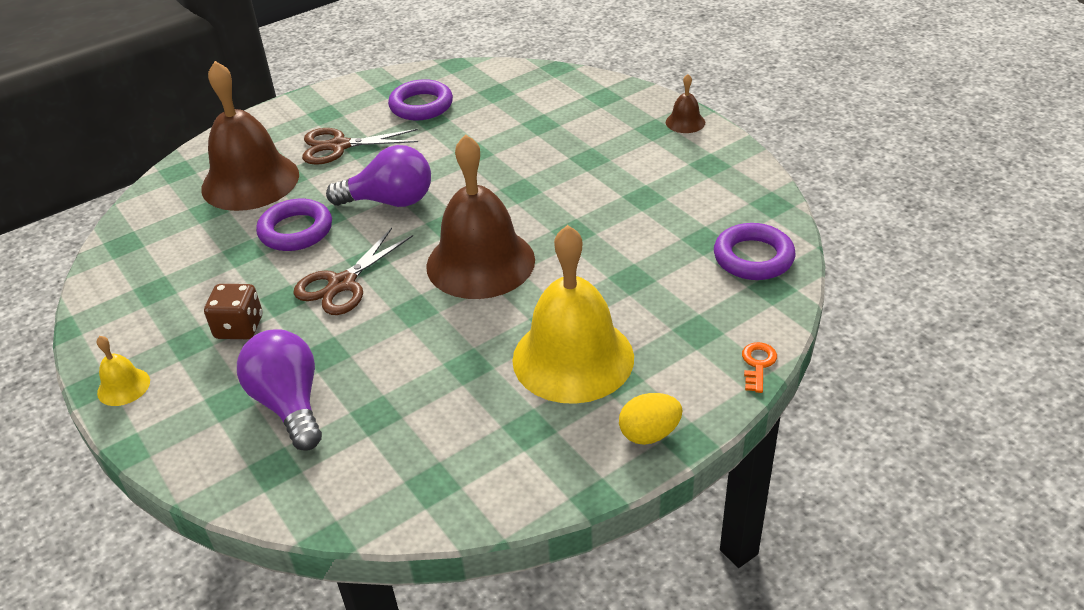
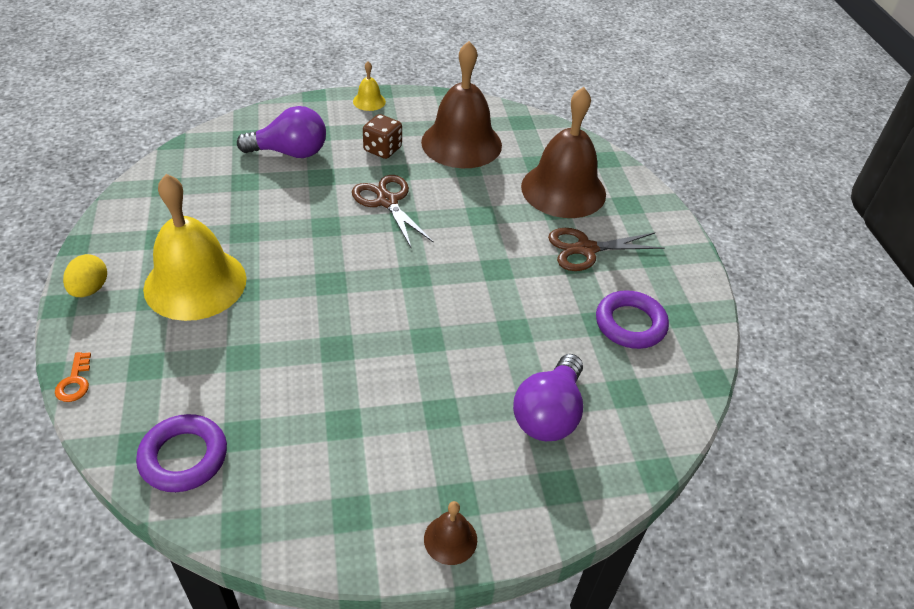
camera: 110 degrees right, 5 degrees up
(296, 231) = (473, 196): purple ring -> none
(339, 146) = (586, 249): brown scissors -> brown scissors turned 120 degrees counterclockwise
(390, 201) = (474, 254): purple light bulb -> purple light bulb (548, 414)
(480, 262) = (347, 276): brown bell -> brown bell (461, 143)
(758, 364) = (75, 382): orange key -> orange key turned 45 degrees clockwise

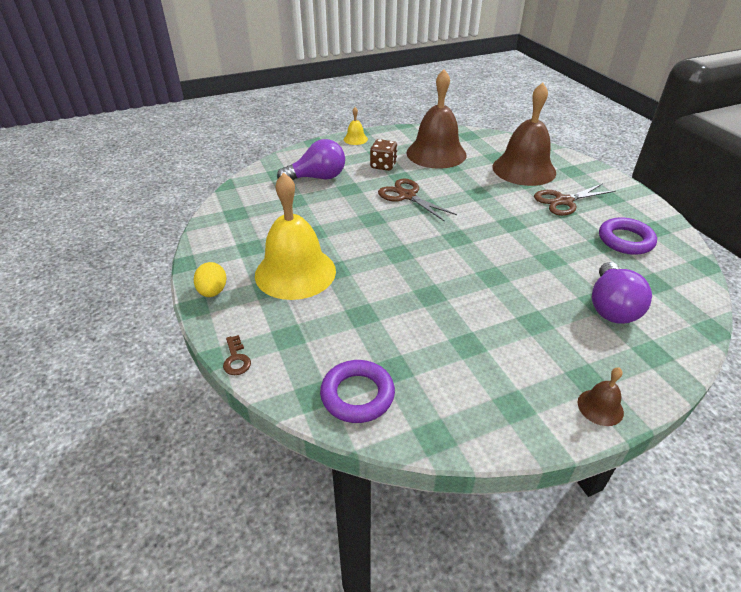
camera: 10 degrees left, 5 degrees down
(75, 382) = (236, 359): orange key -> brown key

